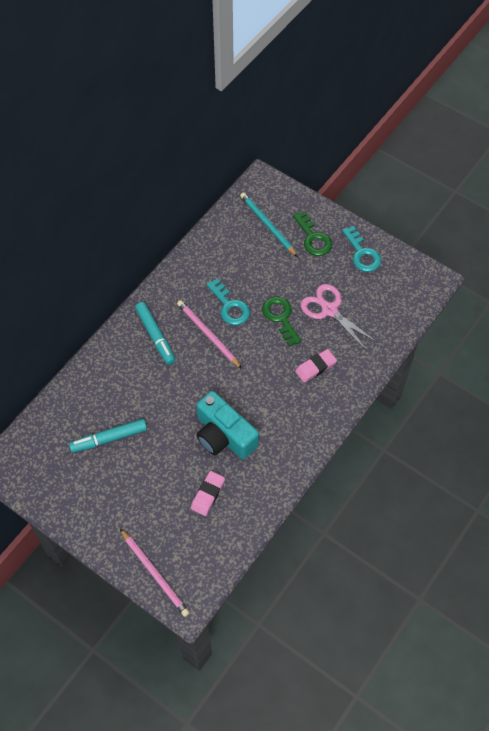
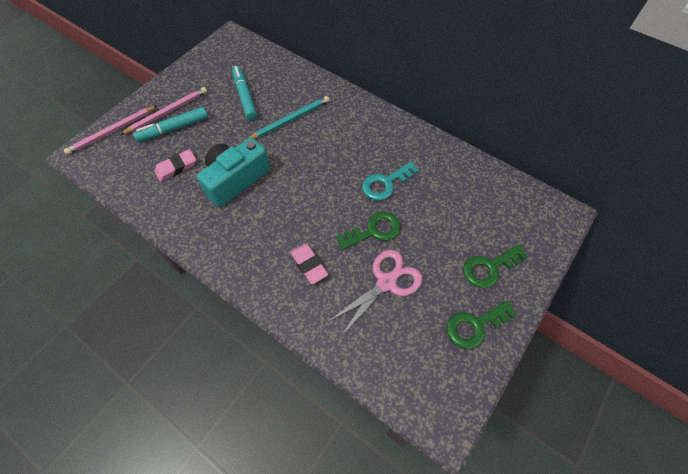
camera: 90 degrees right, 0 degrees up
(155, 336) = (349, 124): turquoise marker -> turquoise marker (173, 128)
(208, 334) = (351, 165): pink pencil -> pink pencil (167, 112)
(208, 494) = (176, 167): pink eraser -> pink eraser turned 60 degrees counterclockwise
(267, 225) = (500, 219): turquoise pencil -> turquoise pencil (290, 119)
(362, 254) = (474, 326): turquoise key -> green key

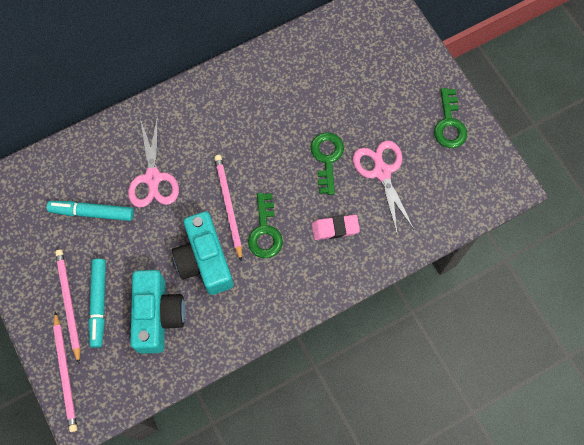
camera: 65 degrees left, 10 degrees up
(176, 167) = (157, 315): pink eraser -> turquoise camera
(290, 119) = (153, 178): turquoise pencil -> pink scissors
(291, 176) = (228, 206): none -> pink pencil
(385, 183) = (281, 124): turquoise key -> none
(489, 268) = (406, 85): green key -> green key (265, 231)

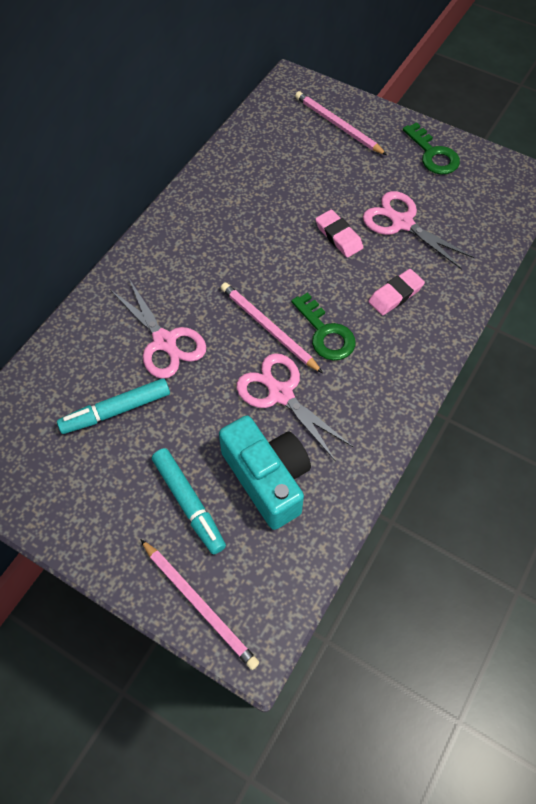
camera: 30 degrees left, 10 degrees down
(69, 303) = (151, 523): pink pencil -> pink pencil (338, 125)
(205, 260) = (281, 394): turquoise camera -> pink scissors
(327, 158) = (338, 236): green key -> pink eraser

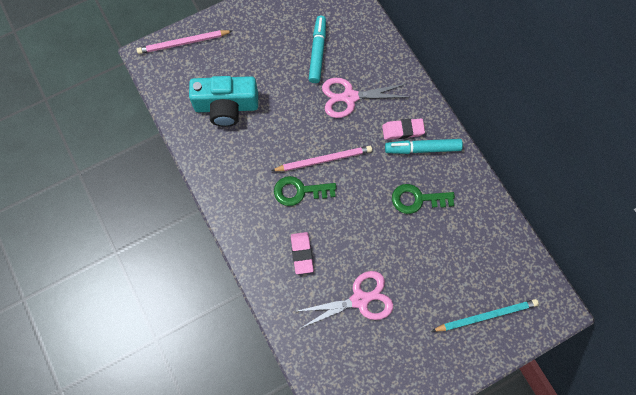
camera: 120 degrees right, 10 degrees up
(189, 503) = (238, 62): turquoise marker -> turquoise marker (422, 149)
(281, 394) = (273, 142): pink scissors -> none
(338, 125) = (486, 316): pink pencil -> turquoise pencil
(338, 236) = (373, 247): pink eraser -> pink eraser (403, 130)
(433, 154) = (415, 372): green key -> green key (417, 199)

